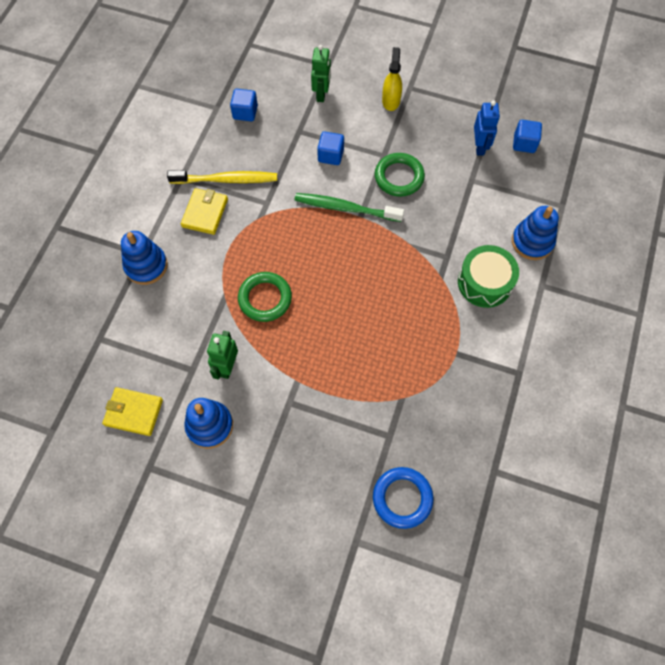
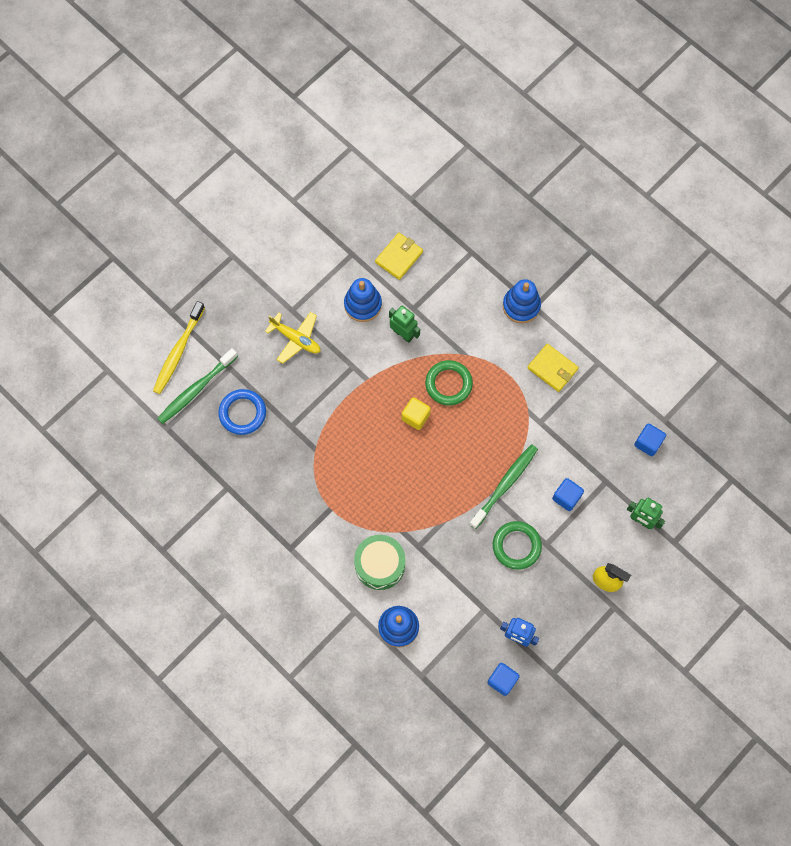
camera: 115 degrees right, 5 degrees up
(226, 180) = (579, 398): yellow toothbrush -> yellow toothbrush (178, 351)
(284, 481) = (296, 339): none -> yellow plane
(316, 314) = (415, 417): none -> yellow cube
(402, 570) = (196, 389): none -> green toothbrush

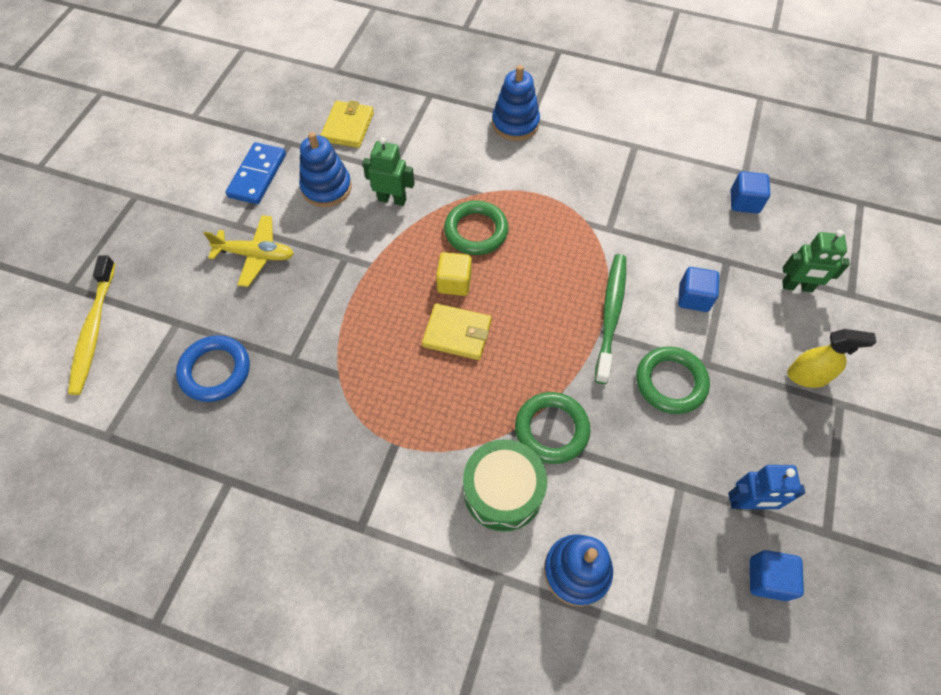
camera: 25 degrees left, 10 degrees down
(196, 389) = (135, 367): green toothbrush -> none
(319, 273) = (257, 175): none -> blue domino
(427, 542) = (551, 429): none -> green ring
(552, 368) = (588, 170): yellow wallet -> yellow wallet (457, 333)

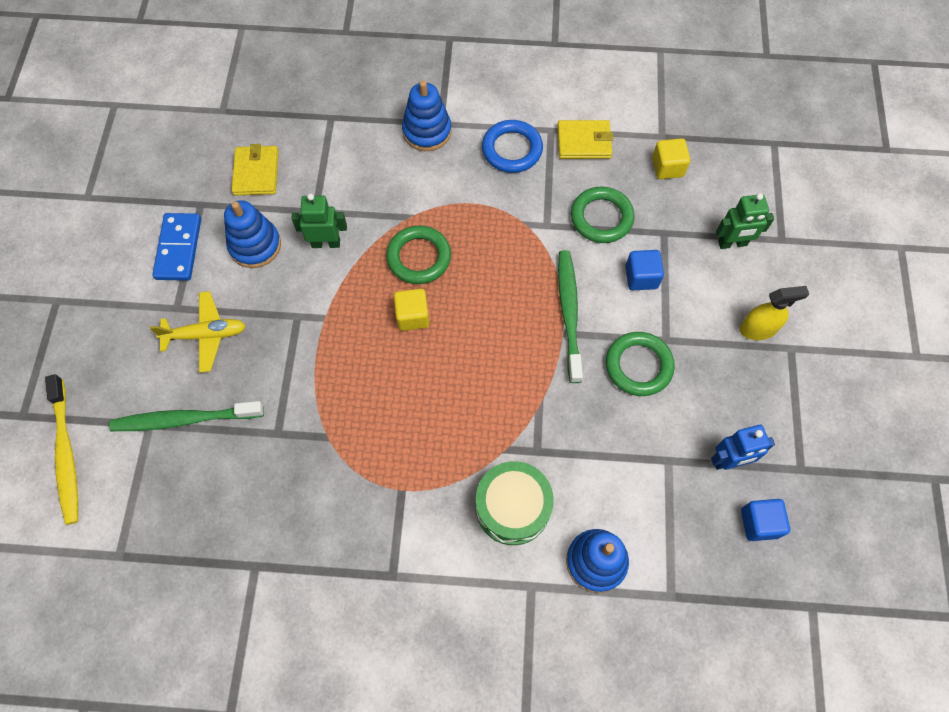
camera: 15 degrees left, 5 degrees up
(210, 325) = (184, 419): none -> green toothbrush
(215, 371) = (205, 464): blue ring -> blue ring (512, 149)
(457, 333) = (429, 367): yellow wallet -> yellow wallet (584, 142)
(551, 429) = (542, 438): green ring -> green ring (601, 218)
(744, 202) = (667, 167): blue cube -> yellow cube

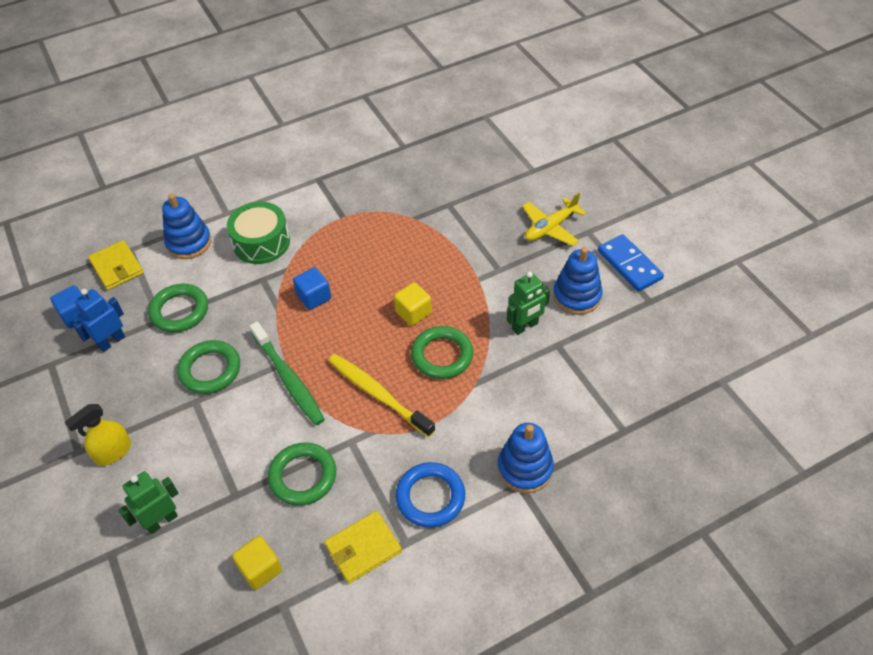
camera: 150 degrees right, 15 degrees down
(66, 454) = (565, 136): yellow toothbrush -> yellow toothbrush (378, 394)
(184, 419) = (514, 182): green toothbrush -> none
(256, 173) = (634, 347): yellow wallet -> yellow wallet (117, 267)
(641, 277) = (239, 441): blue cube -> blue cube (314, 297)
(643, 460) = (179, 311): none -> green ring

